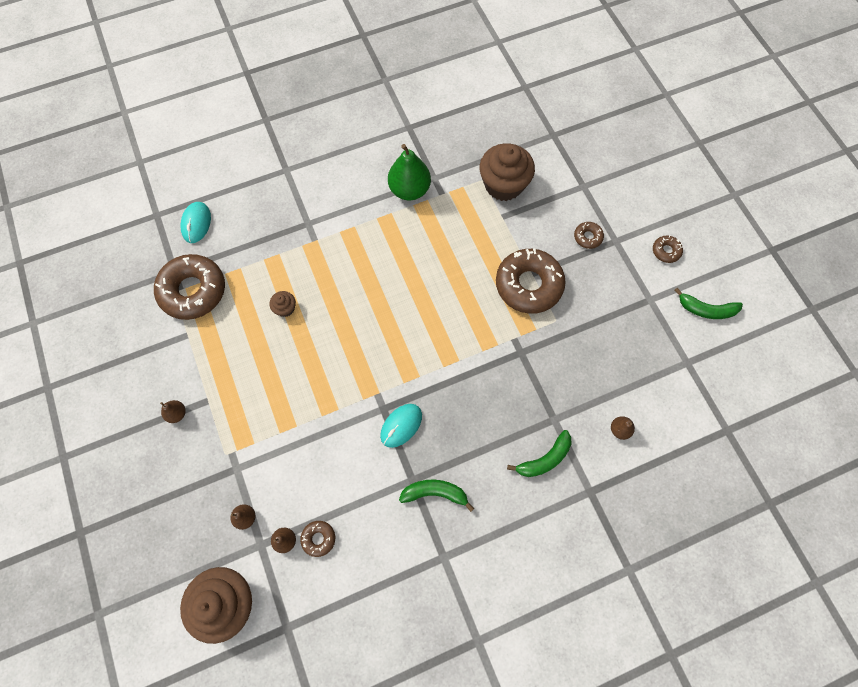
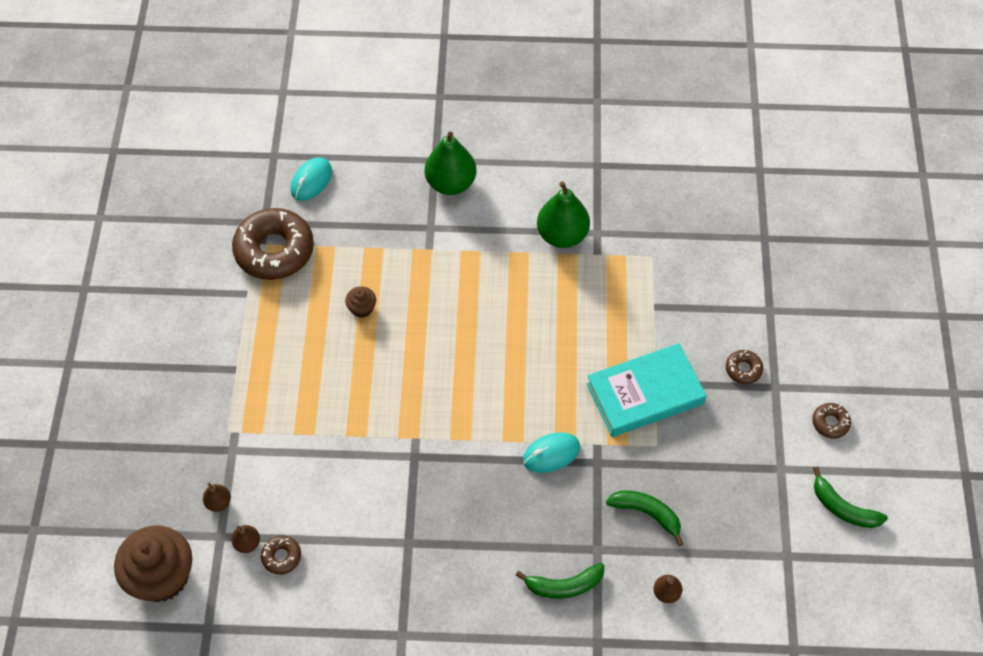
camera: 25 degrees right, 10 degrees down
(177, 414) = (199, 369): brown pear -> none
(307, 183) = (451, 183): none -> green pear
(401, 425) = (425, 482): turquoise mouse -> turquoise mouse (551, 454)
(435, 493) = (426, 567): green banana -> green banana (647, 514)
(503, 185) = (674, 272): brown cupcake -> none
(528, 285) = (645, 394): brown donut -> turquoise book

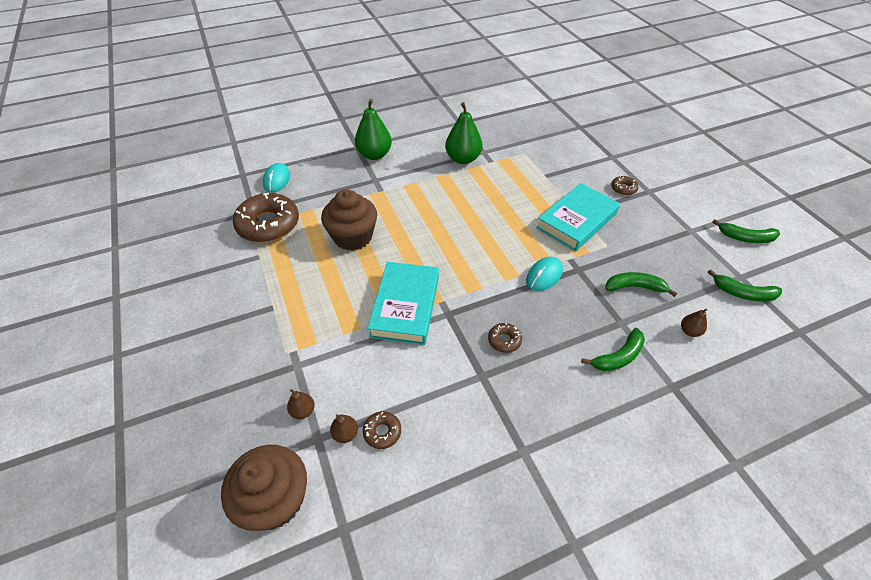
camera: 25 degrees left, 10 degrees down
(362, 308) = (353, 237): brown cupcake -> brown cupcake, size x2.23
(374, 427) = (405, 306): none -> turquoise book
(770, 576) = (743, 293): none -> green banana
(830, 423) = (695, 198): brown donut -> brown donut (504, 340)

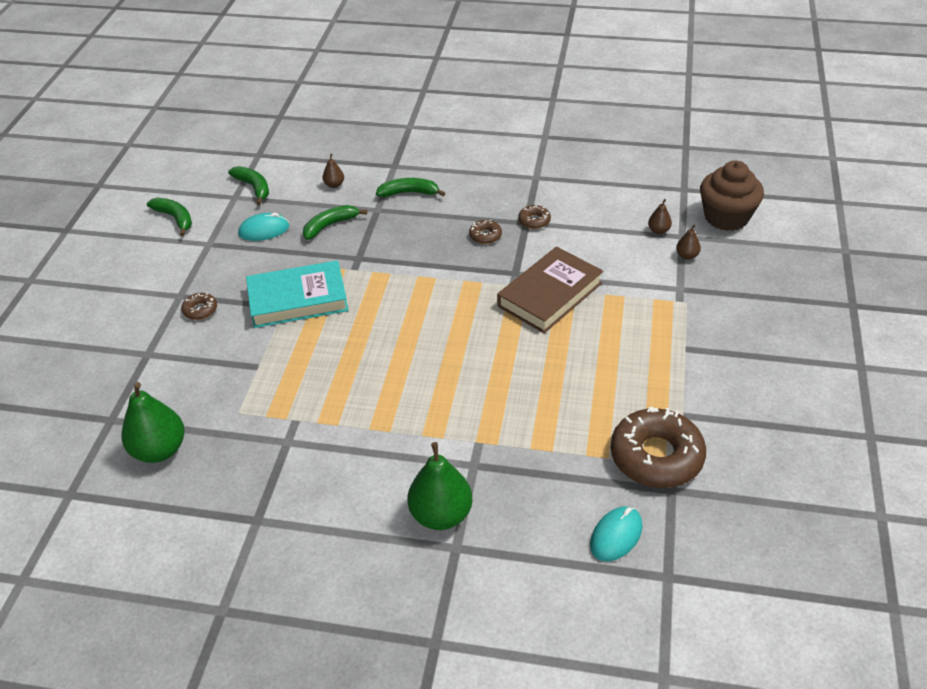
camera: 145 degrees left, 5 degrees down
(353, 237) = (557, 390): brown cupcake -> none
(382, 432) = (629, 221): brown donut -> brown donut (534, 221)
(405, 306) = (550, 295): turquoise book -> brown book
(463, 159) = (326, 442): green pear -> green pear (159, 450)
(544, 275) = (395, 266): turquoise mouse -> turquoise mouse (264, 230)
(635, 287) = (330, 225): green banana -> green banana turned 105 degrees clockwise

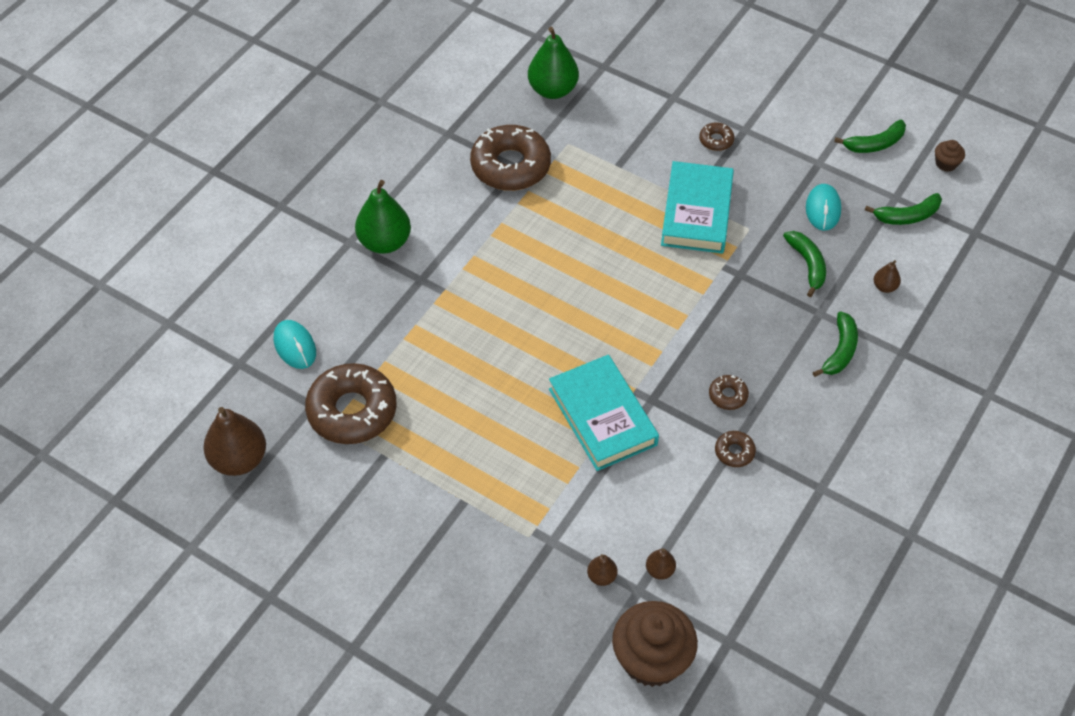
camera: 110 degrees right, 10 degrees up
(187, 179) = (946, 163): none -> brown cupcake
(288, 447) = (510, 166): none -> brown donut
(550, 295) = (602, 417): brown book -> turquoise book
(770, 522) = (239, 460): none -> brown pear

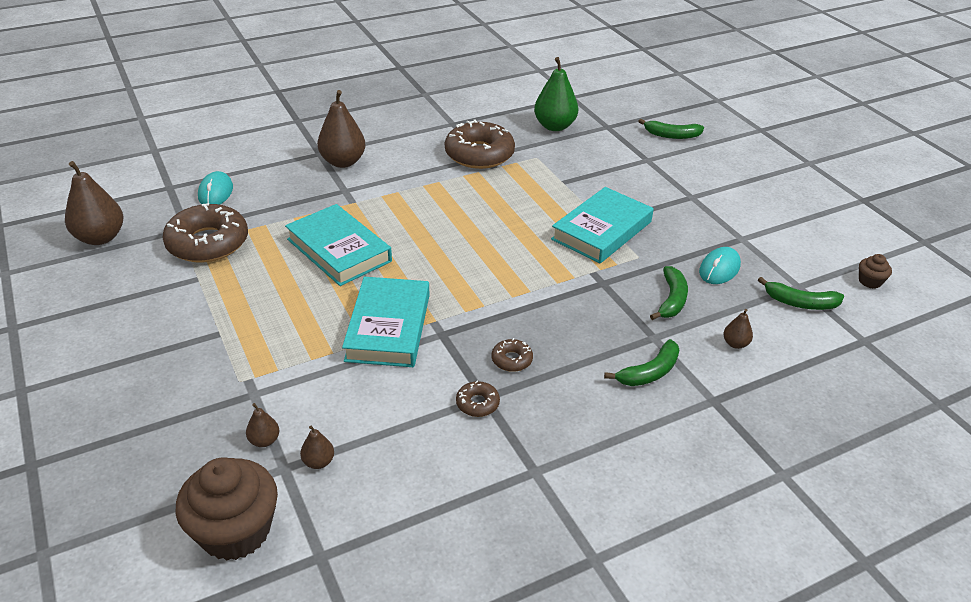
camera: 30 degrees right, 15 degrees down
(384, 242) = (343, 162): green pear -> brown pear
(483, 355) = (339, 250): none -> turquoise book
(716, 140) = (660, 194): brown donut -> none
(874, 144) = (806, 244): green banana -> green banana (671, 135)

